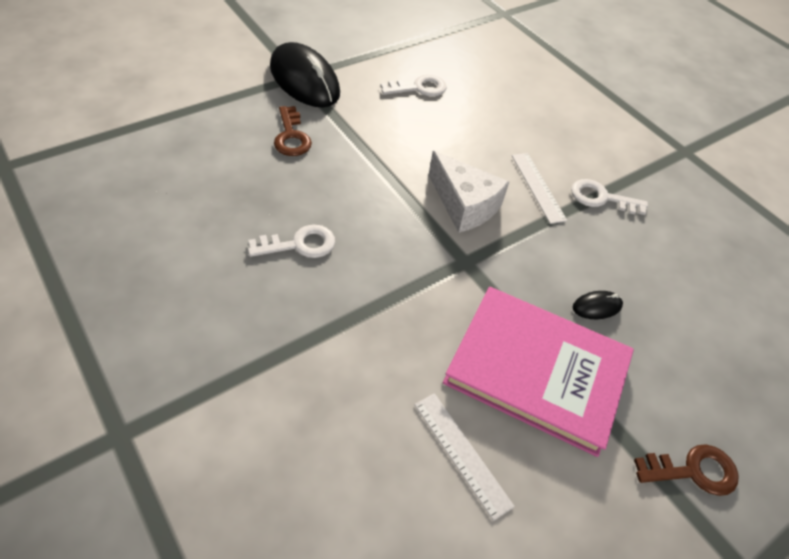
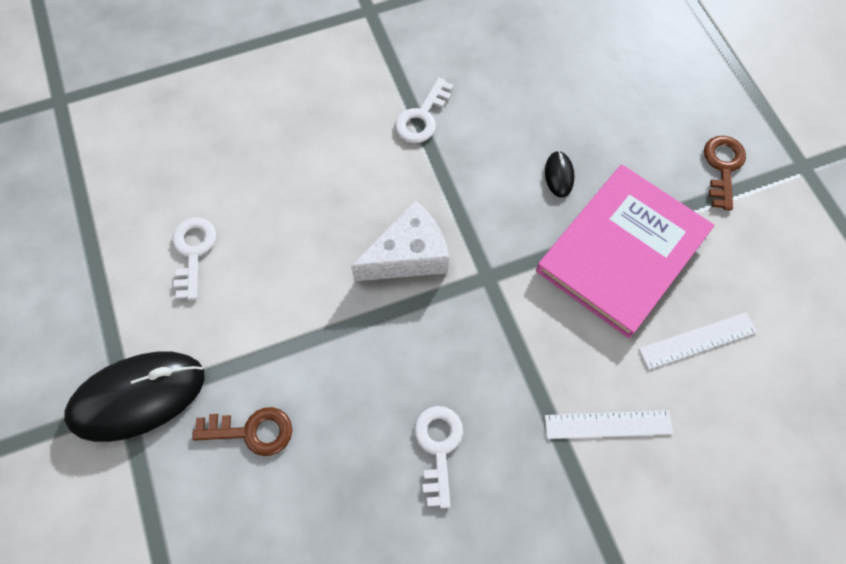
camera: 70 degrees left, 15 degrees up
(538, 187) = (395, 172): white ruler -> white ruler (608, 424)

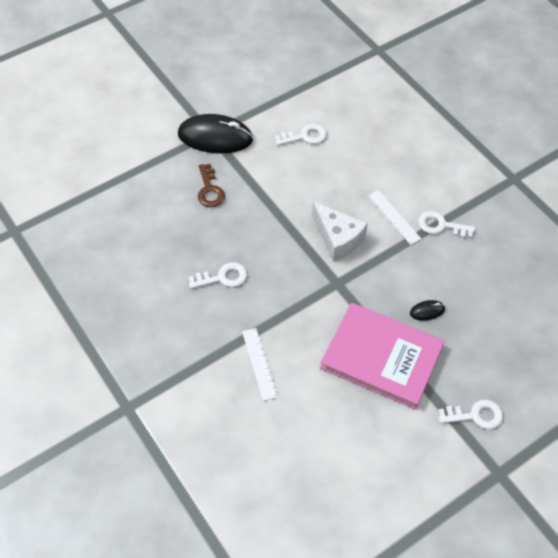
camera: 75 degrees right, 10 degrees down
(137, 397) = (215, 137): black mouse -> black mouse turned 45 degrees counterclockwise
(697, 340) = (331, 410): white ruler -> white ruler (394, 217)
(722, 167) = (475, 415): brown key -> white key

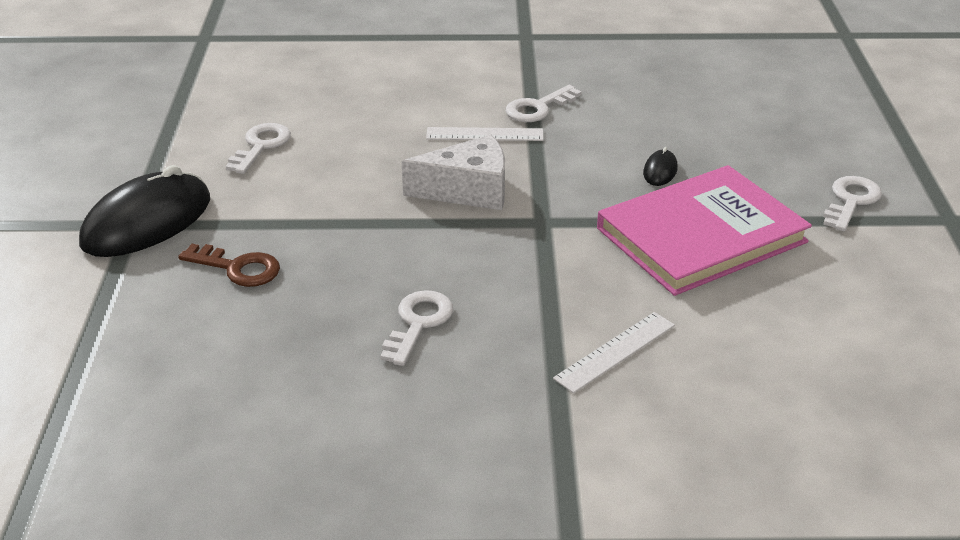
camera: 55 degrees left, 20 degrees down
(259, 363) = (615, 351): white ruler -> white ruler turned 60 degrees counterclockwise

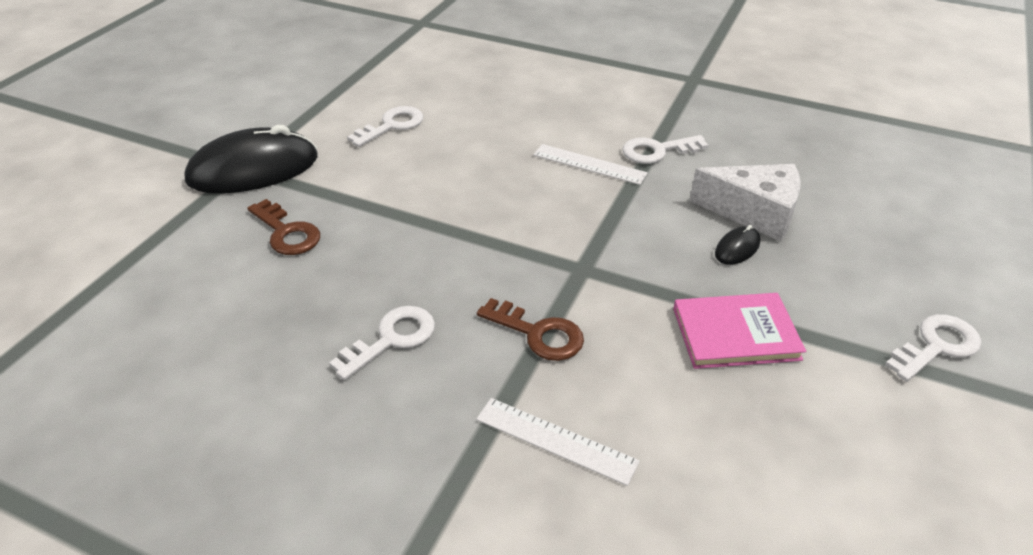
camera: 25 degrees right, 5 degrees up
(468, 190) = (535, 216): white cheese -> white cheese (754, 213)
(543, 281) = (538, 333): none -> brown key
(615, 351) = (556, 440): white ruler -> white ruler turned 45 degrees clockwise
(701, 235) = (735, 333): pink book -> pink book, size x0.58

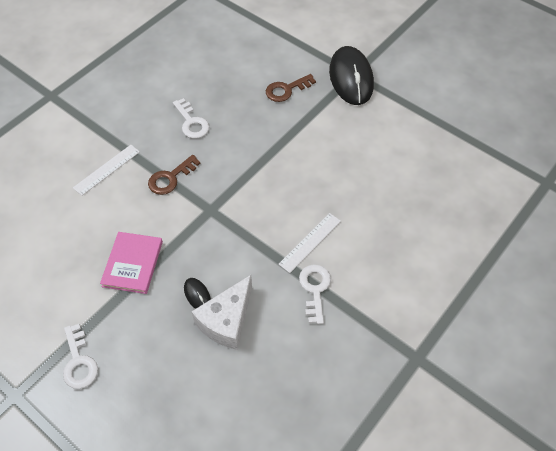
camera: 105 degrees right, 15 degrees up
(392, 125) = (385, 144): white key -> none

